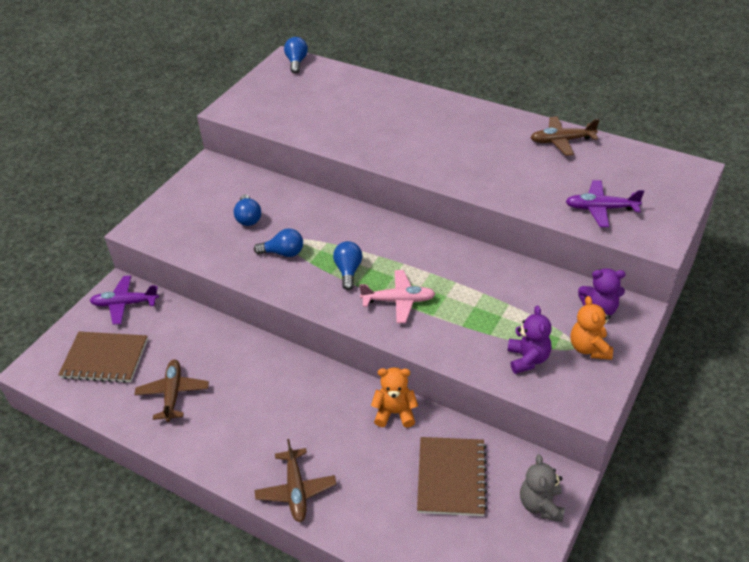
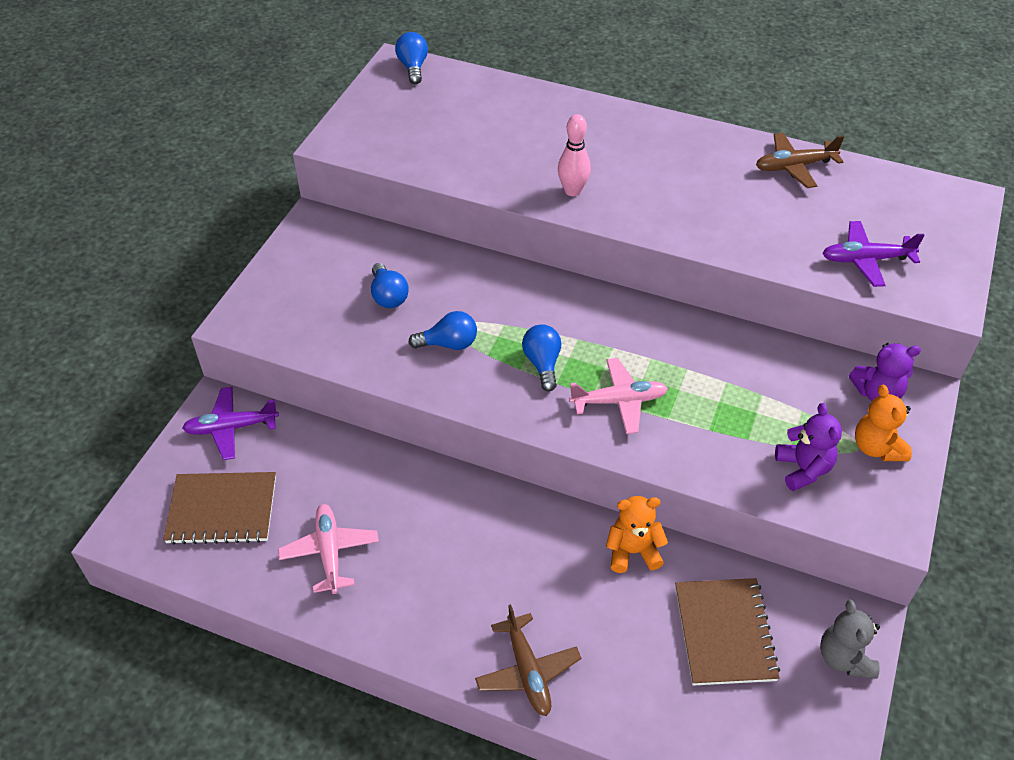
camera: 10 degrees left, 5 degrees up
(173, 394) = (330, 552): brown plane -> pink plane
(390, 150) = (572, 191): none -> pink bowling pin

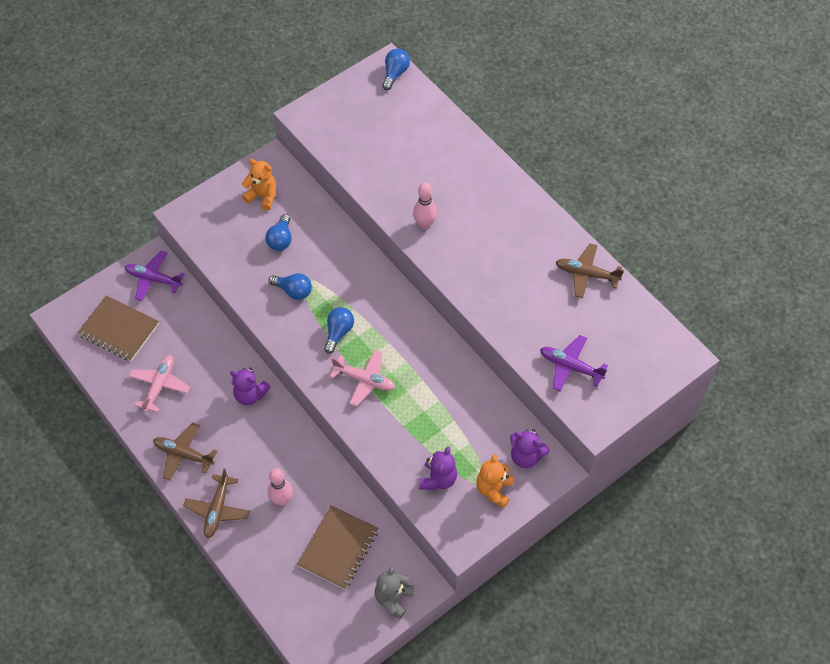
camera: 30 degrees right, 10 degrees up
(426, 623) = (183, 454): none -> brown plane
(463, 503) = (250, 395): none -> purple teddy bear
(604, 611) = (282, 500): none -> pink bowling pin
(633, 551) = (324, 474): orange teddy bear -> orange teddy bear (262, 196)

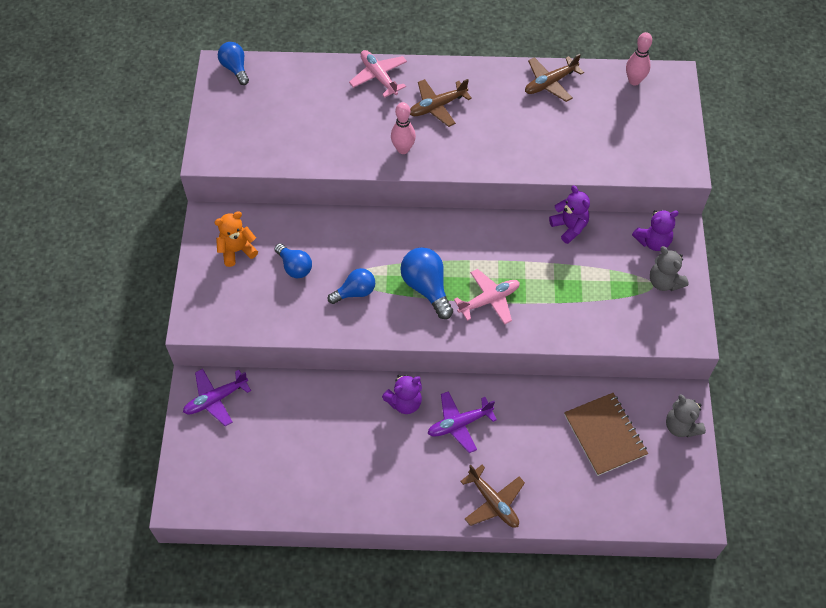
camera: 50 degrees left, 0 degrees up
(119, 330) = (241, 462): brown notebook -> none
(160, 385) = (330, 467): pink plane -> pink plane (378, 77)
(183, 454) = (416, 493): brown plane -> brown plane (437, 106)
(282, 500) = (525, 446): pink bowling pin -> pink bowling pin (634, 81)
(338, 332) = (426, 287): blue light bulb -> blue light bulb, size x1.50
(438, 479) = (623, 312): purple teddy bear -> purple teddy bear (569, 227)
(494, 489) = (664, 282): orange teddy bear -> grey teddy bear
(570, 366) = (622, 149): purple plane -> purple plane (459, 424)

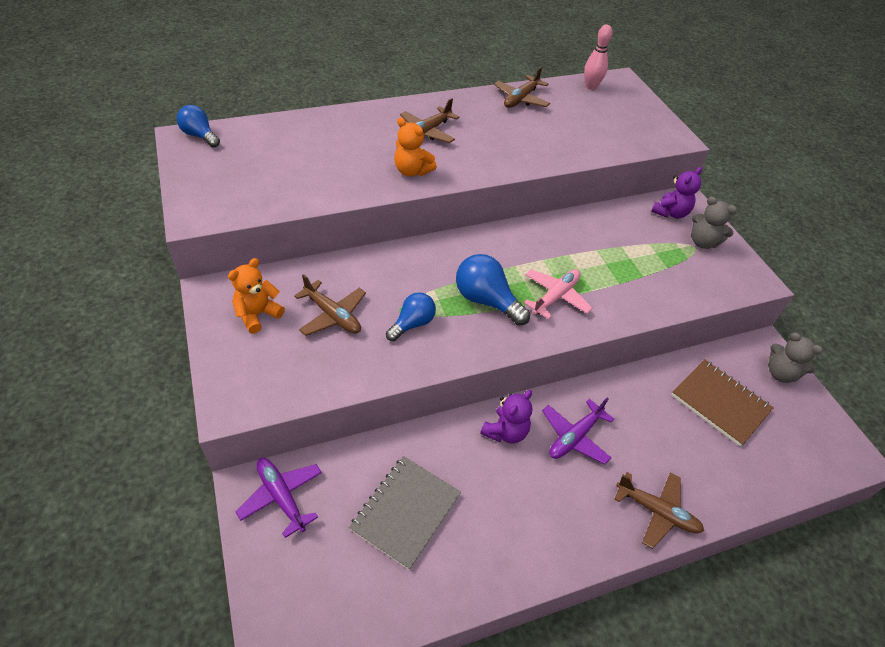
camera: 25 degrees left, 10 degrees down
(215, 399) = (281, 496): purple plane -> purple plane turned 105 degrees clockwise
(295, 267) = (333, 315): blue light bulb -> brown plane
(300, 439) = (405, 512): none -> grey notebook
(378, 77) = (357, 119): pink plane -> none
(403, 149) = (412, 171): pink bowling pin -> orange teddy bear
(569, 227) = (591, 217): purple teddy bear -> none

